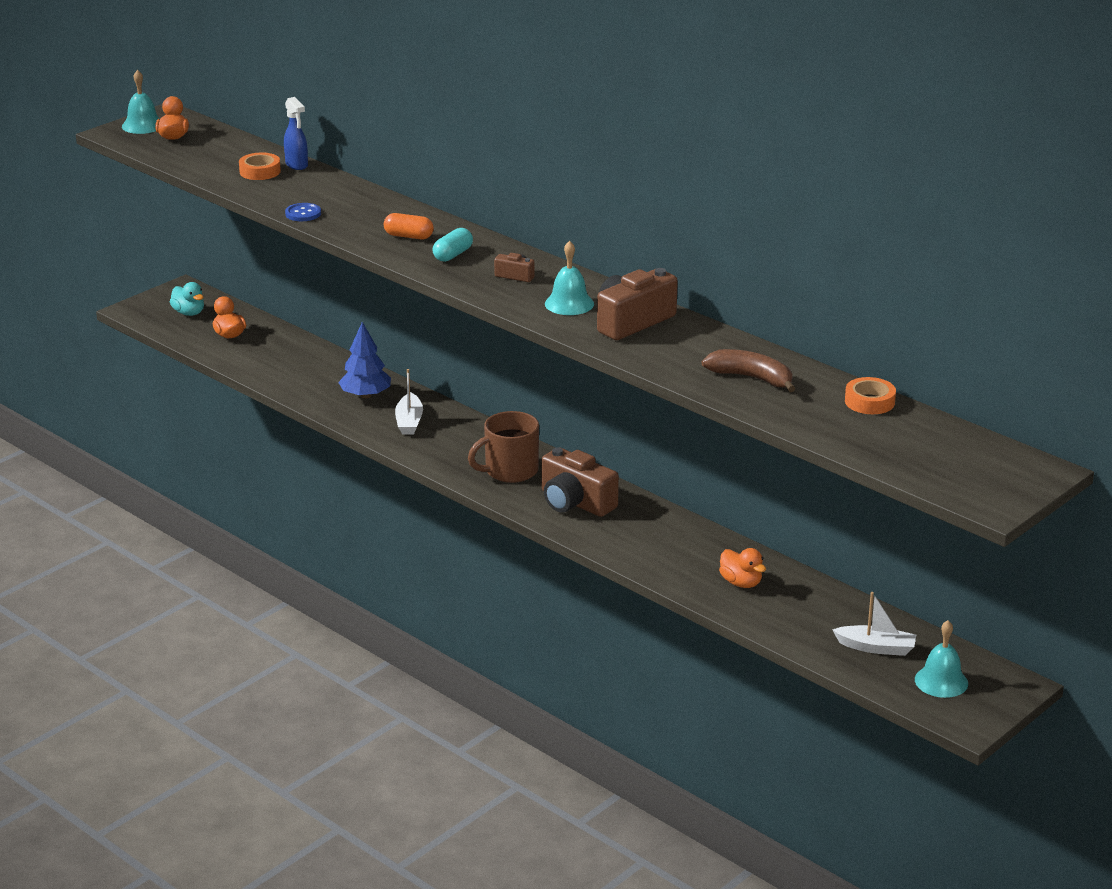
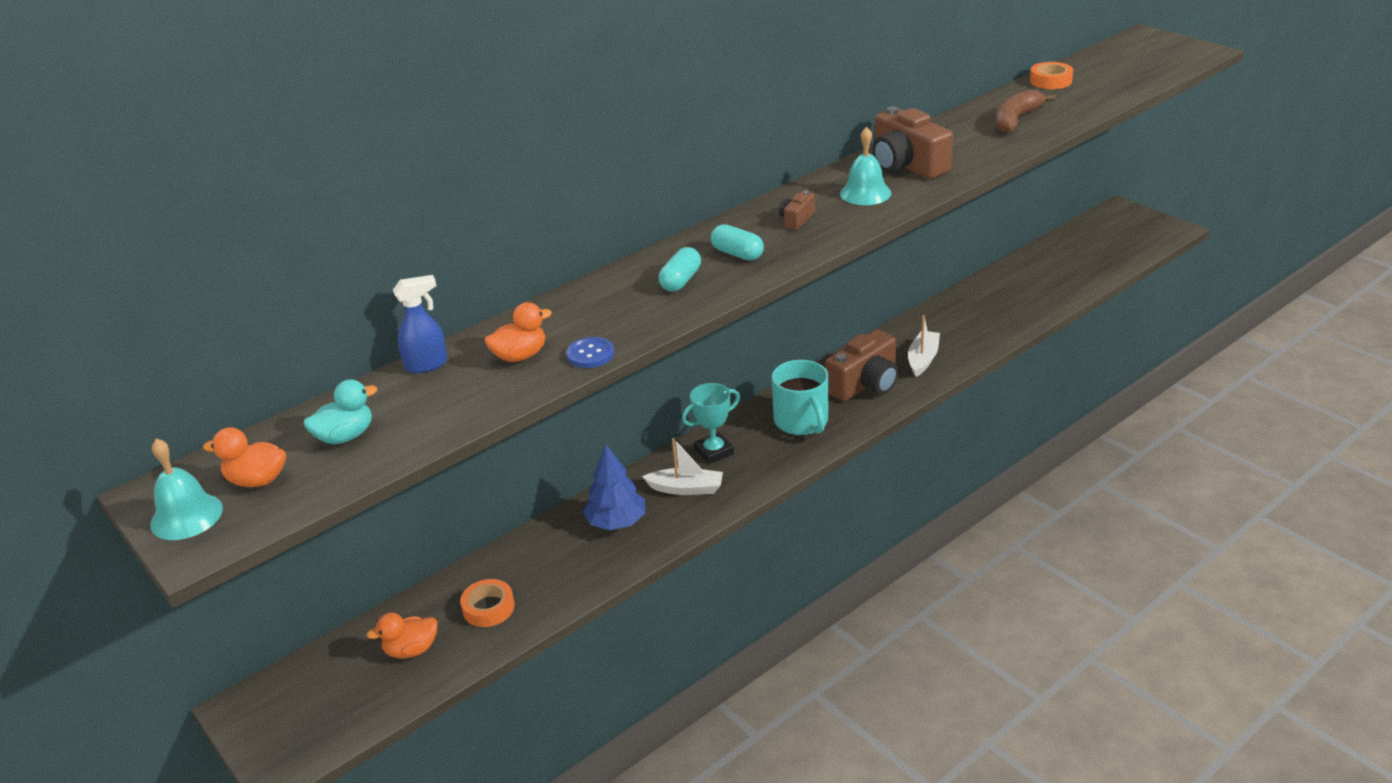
camera: 80 degrees left, 5 degrees up
(189, 313) = (324, 697): turquoise duck -> turquoise duck (345, 436)
(260, 171) = (434, 394): orange tape -> orange tape (488, 608)
(408, 236) = (681, 281): orange capsule -> turquoise capsule
(462, 431) = (714, 452): none -> turquoise trophy
(510, 471) = (801, 421): brown mug -> turquoise mug
(741, 583) = (999, 306): orange duck -> orange duck (520, 356)
(876, 647) = (1084, 255): white boat -> white boat (923, 359)
(941, 681) = (1123, 234): turquoise bell -> none

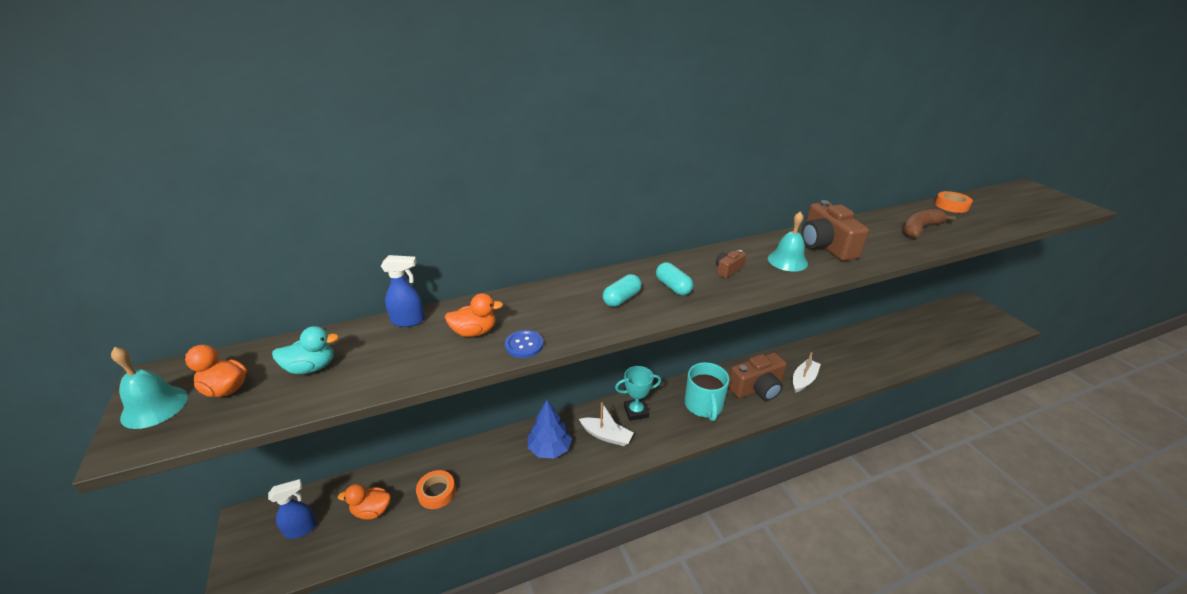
camera: 15 degrees right, 0 degrees up
(327, 694) = (302, 529): none -> blue spray bottle

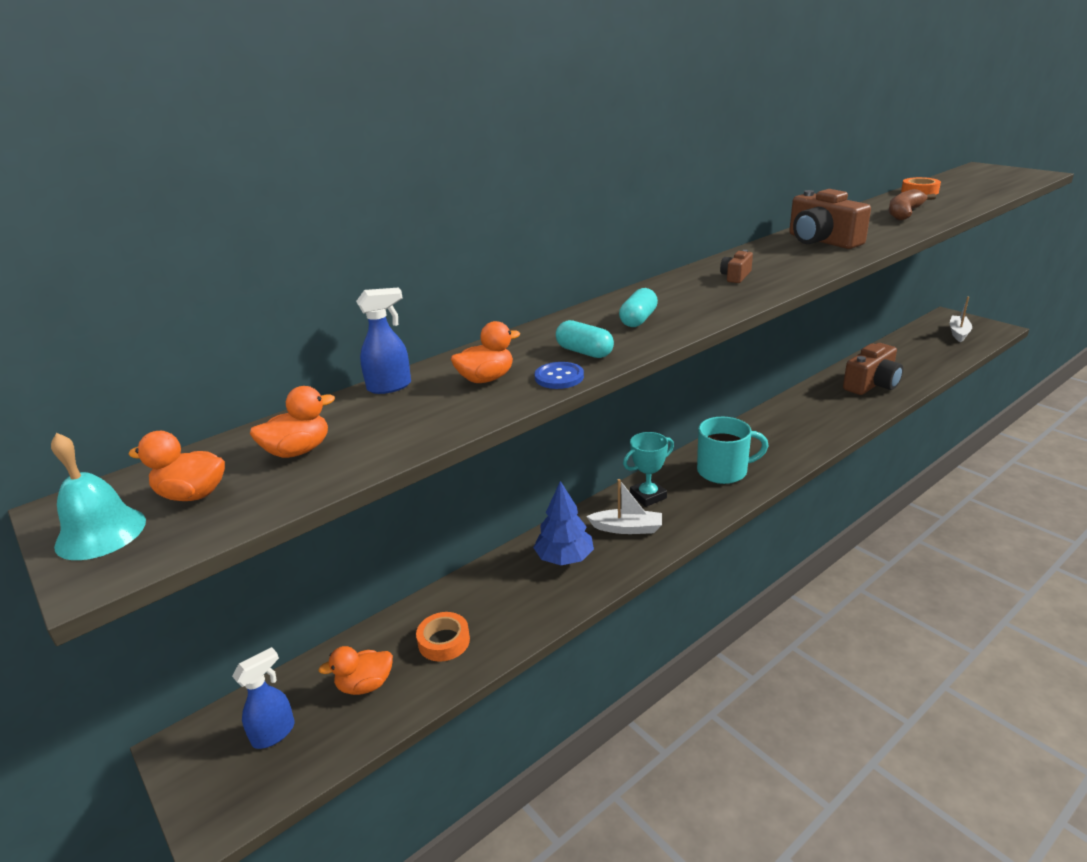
camera: 15 degrees left, 5 degrees down
(311, 367) = (298, 451): turquoise duck -> orange duck
(673, 287) = (688, 300): turquoise capsule -> turquoise capsule (584, 352)
(703, 405) = (723, 471): turquoise mug -> turquoise mug turned 75 degrees counterclockwise
(757, 388) = (773, 441): brown camera -> brown camera (872, 384)
(787, 261) = (792, 258): turquoise bell -> none
(803, 380) = (819, 422): white boat -> white boat (958, 333)

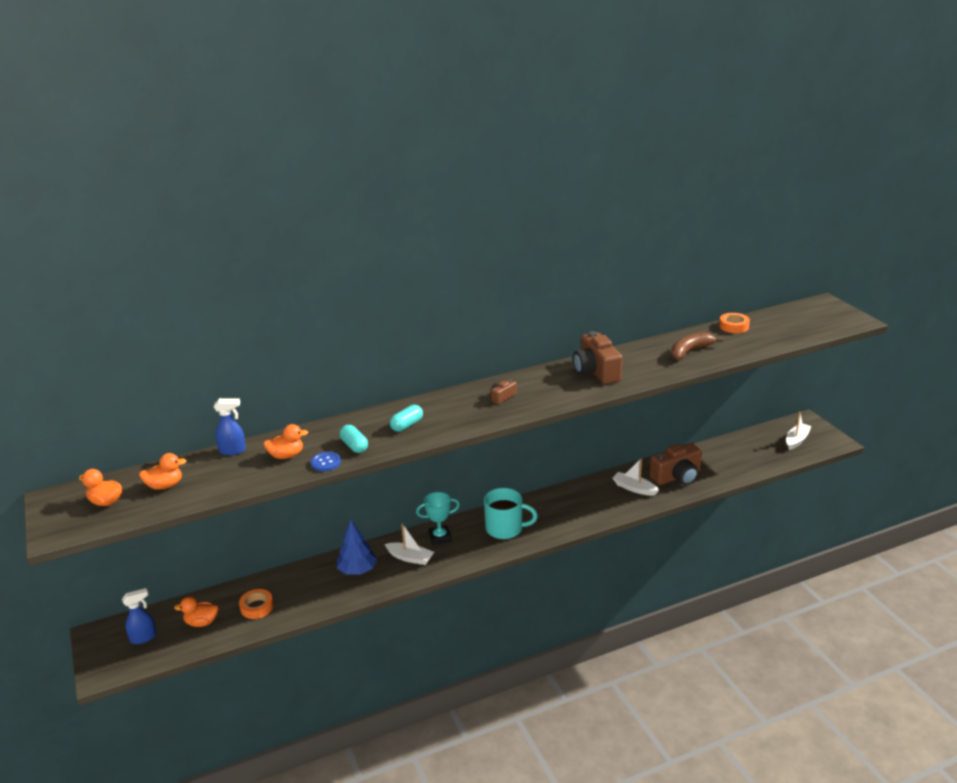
camera: 15 degrees right, 0 degrees up
(101, 533) = (59, 515): turquoise bell -> none
(836, 403) = (634, 488): none -> white boat

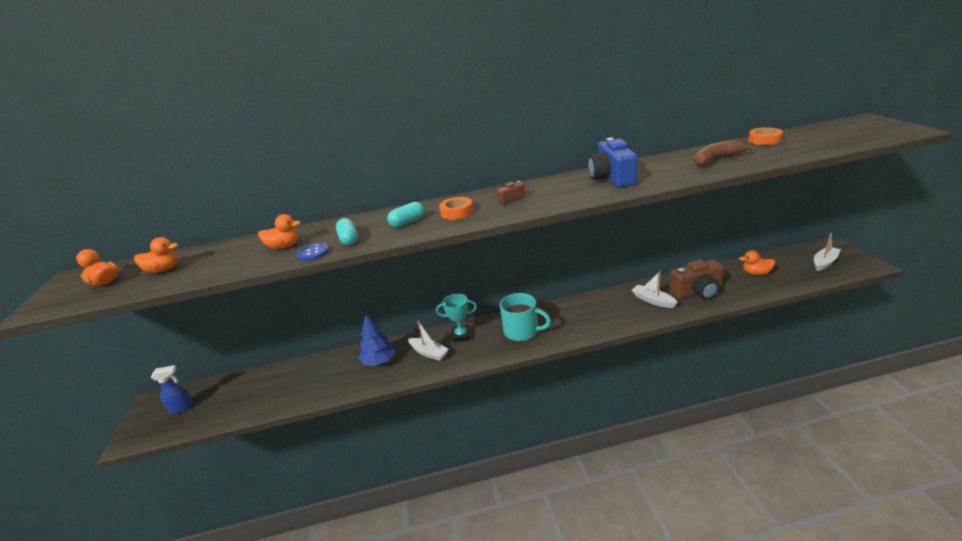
camera: 15 degrees right, 0 degrees up
(201, 622) = (233, 398): orange duck -> orange duck (756, 273)
(233, 451) = (244, 242): blue spray bottle -> none
(257, 607) = (283, 388): orange tape -> orange tape (457, 212)
(596, 371) = (612, 178): brown camera -> blue camera

